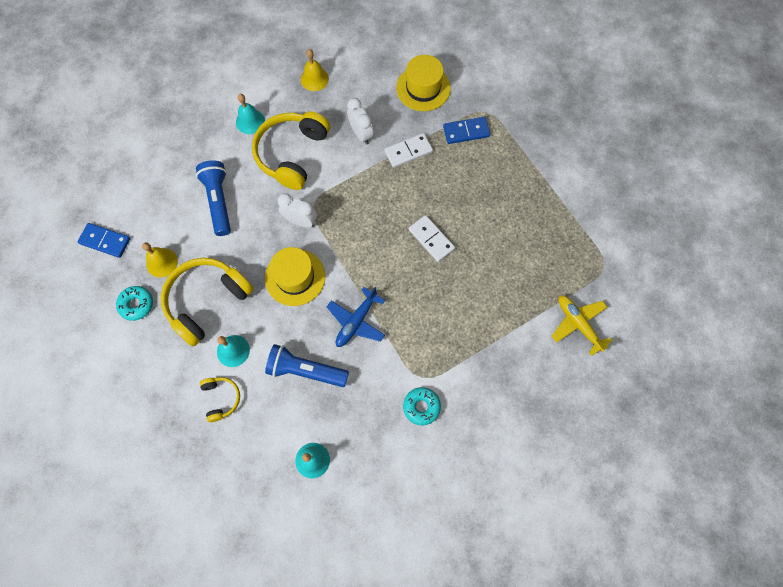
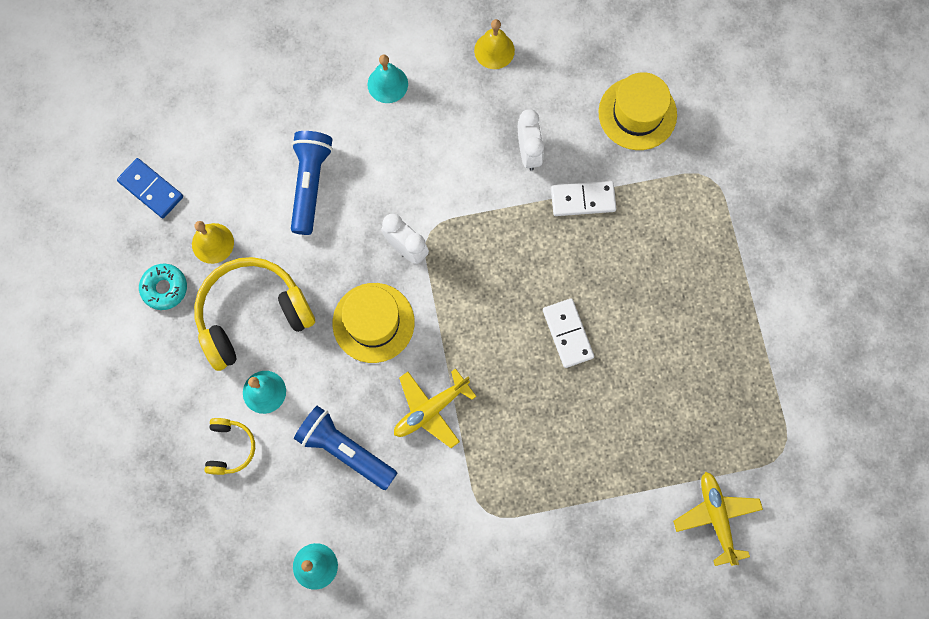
camera: 20 degrees right, 5 degrees up
(292, 154) = (427, 150): yellow headphones -> none
(356, 321) = (430, 410): blue plane -> yellow plane
(421, 407) = (473, 550): turquoise donut -> none
(466, 131) = (672, 197): blue domino -> none

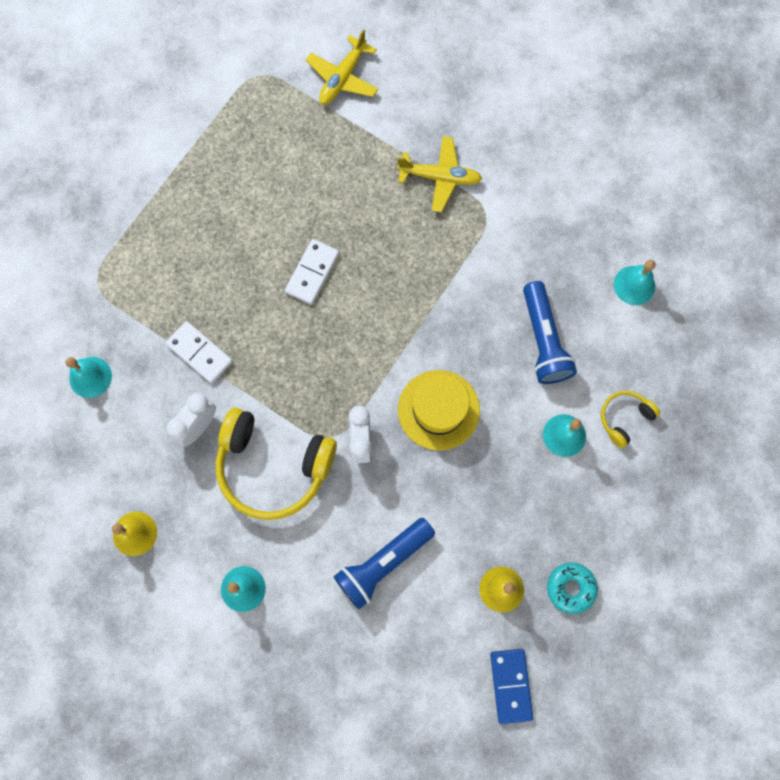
camera: 135 degrees left, 0 degrees up
(252, 315) = (522, 501): yellow headphones -> yellow headphones (273, 467)
(430, 410) = (458, 312): yellow plane -> yellow plane (440, 177)
(637, 113) = (90, 377): yellow hat -> turquoise bell

